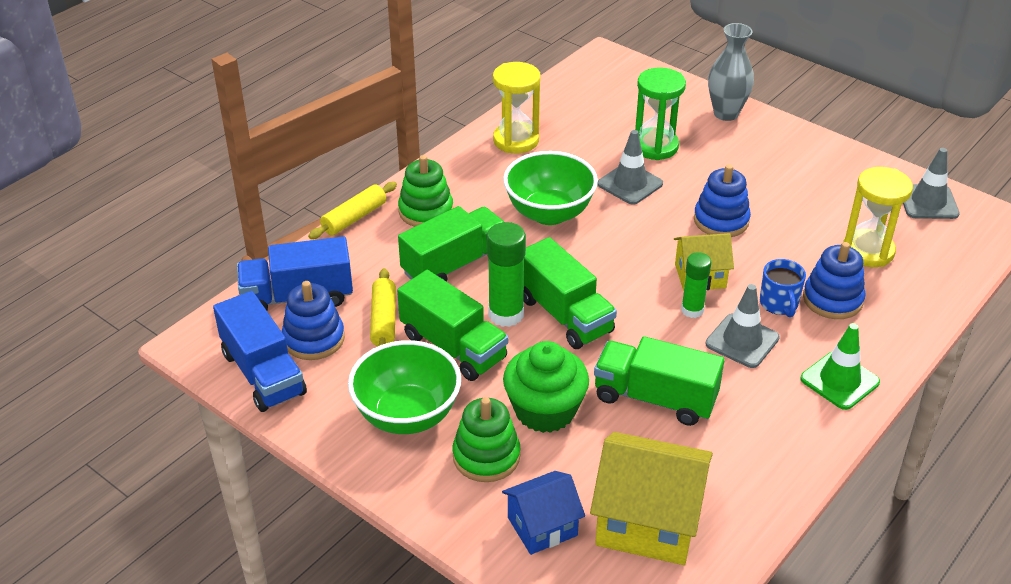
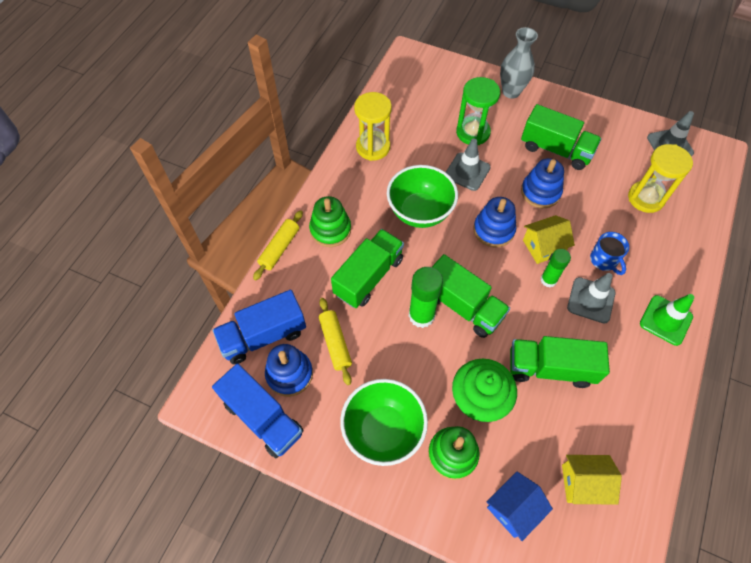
camera: 15 degrees left, 20 degrees up
(453, 347) = (394, 356): green truck -> green truck (555, 150)
(647, 521) = (583, 483): yellow house -> yellow house, size x0.59
(832, 299) = (637, 248): blue stacking toy -> blue stacking toy (493, 230)

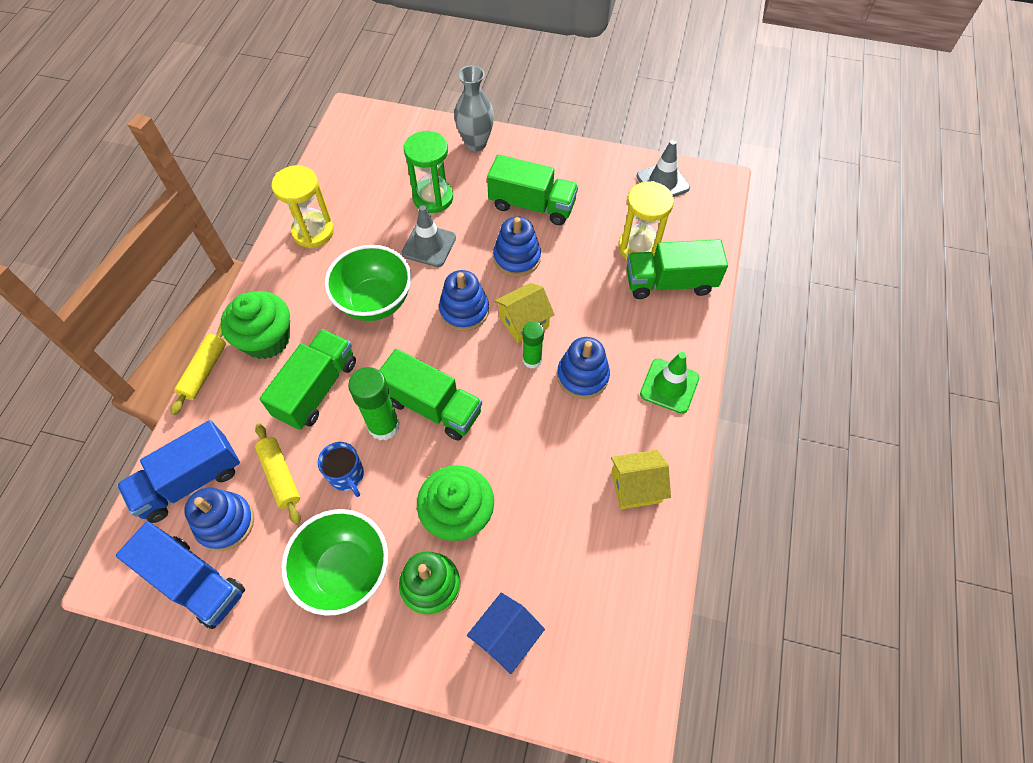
camera: 10 degrees left, 0 degrees up
(330, 230) = (266, 339): green stacking toy -> green cupcake
(550, 368) = (540, 463): green truck -> green truck (669, 282)
(583, 483) = (585, 592): yellow house -> yellow house (636, 487)
(591, 300) = (582, 376): grey traffic cone -> blue stacking toy
(604, 260) = (595, 327): blue mug -> blue mug (347, 475)

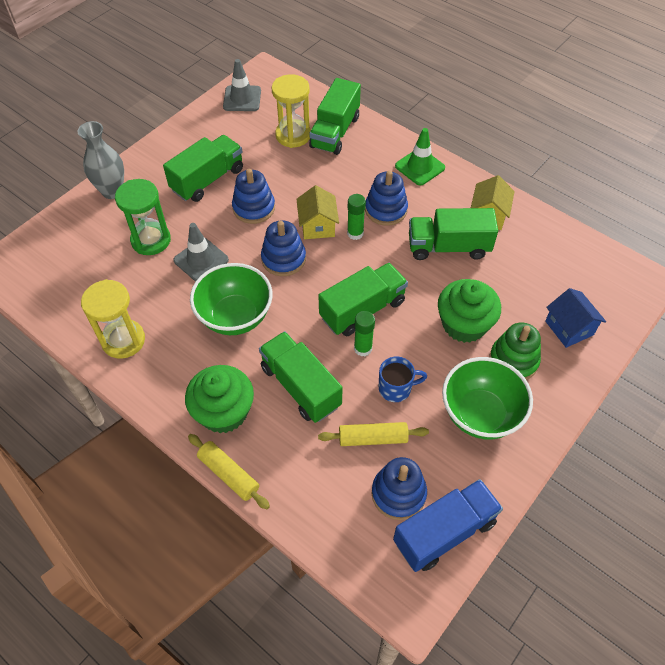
camera: 65 degrees left, 5 degrees down
(190, 481) = (343, 514): blue truck -> none
(384, 426) = (363, 348): green glue stick -> green glue stick, size x0.64
(562, 460) = (448, 247): none -> green truck

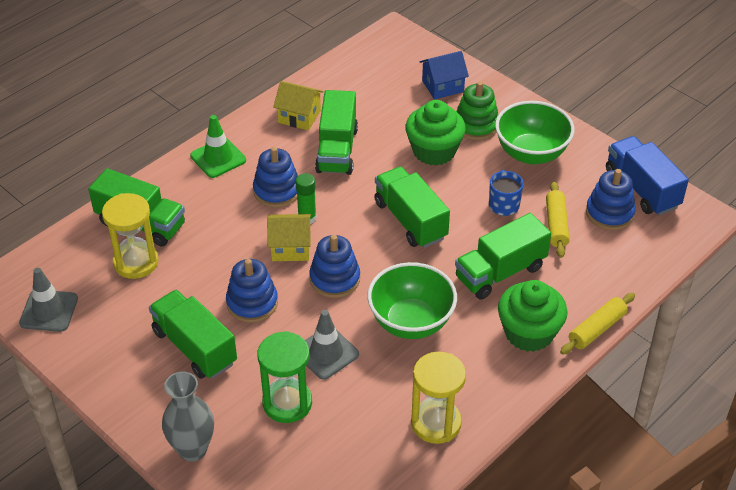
camera: 85 degrees left, 10 degrees down
(363, 348) = (457, 224): green glue stick -> none

